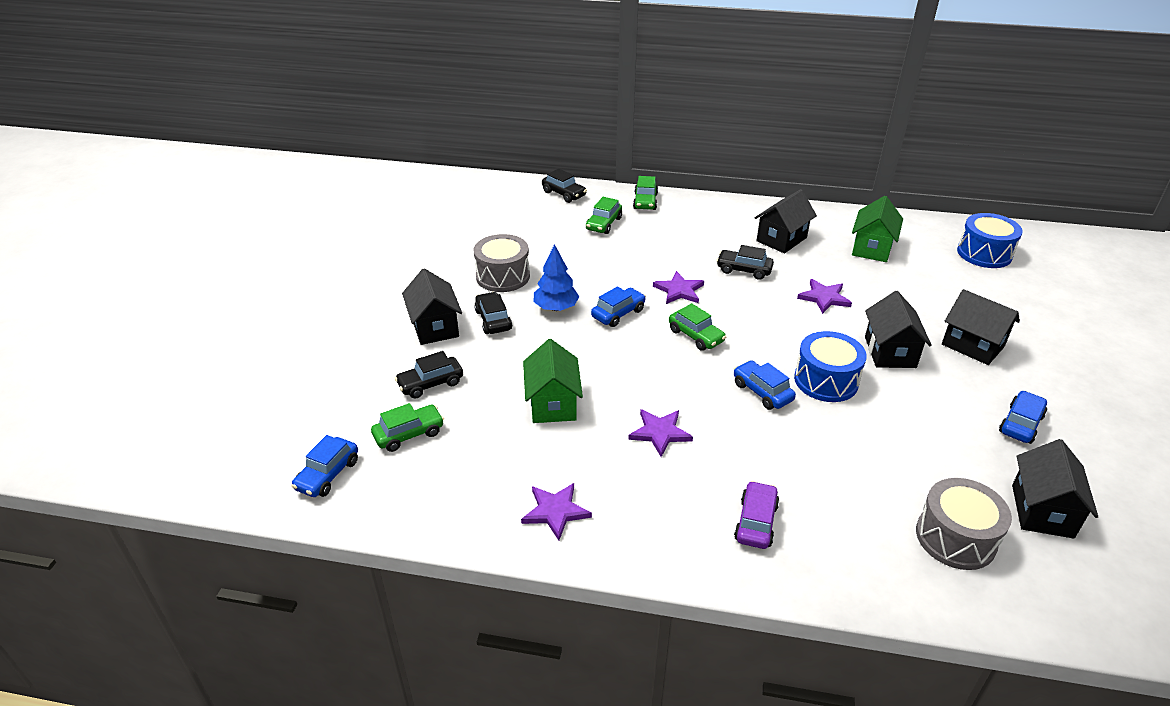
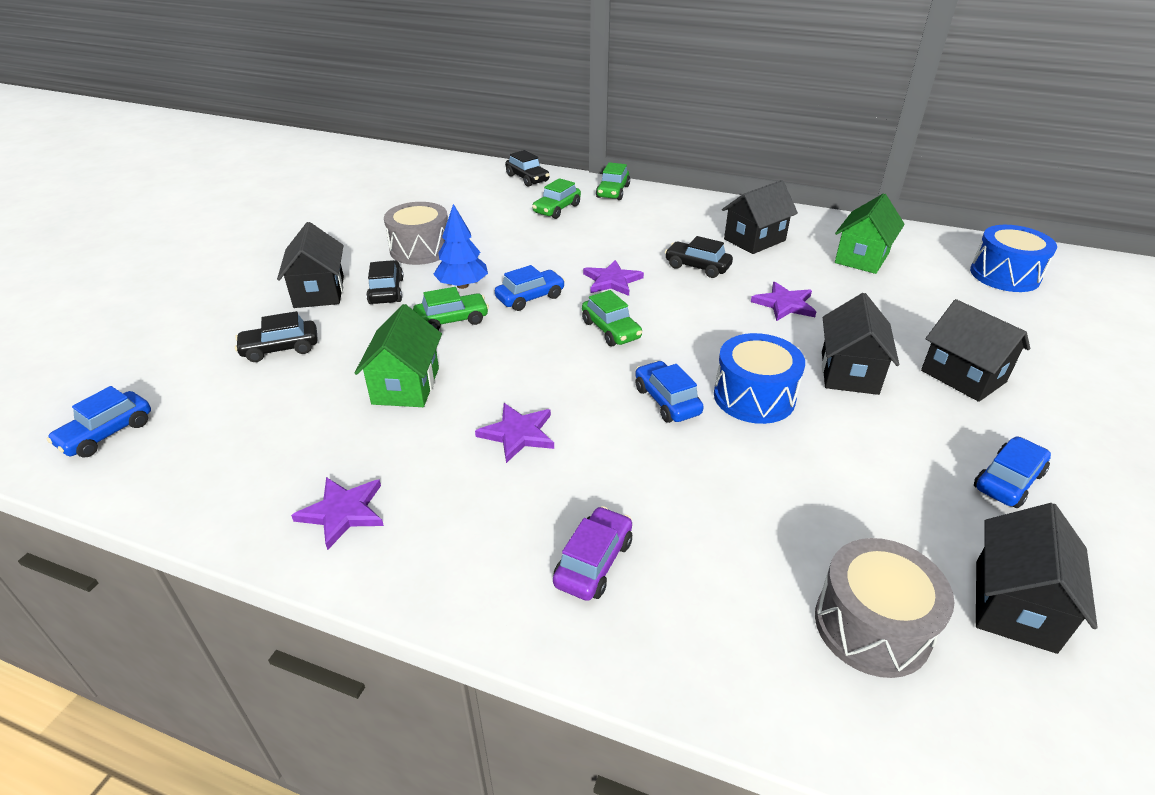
camera: 10 degrees right, 0 degrees up
(409, 434) = (224, 400): green car -> green car (452, 320)

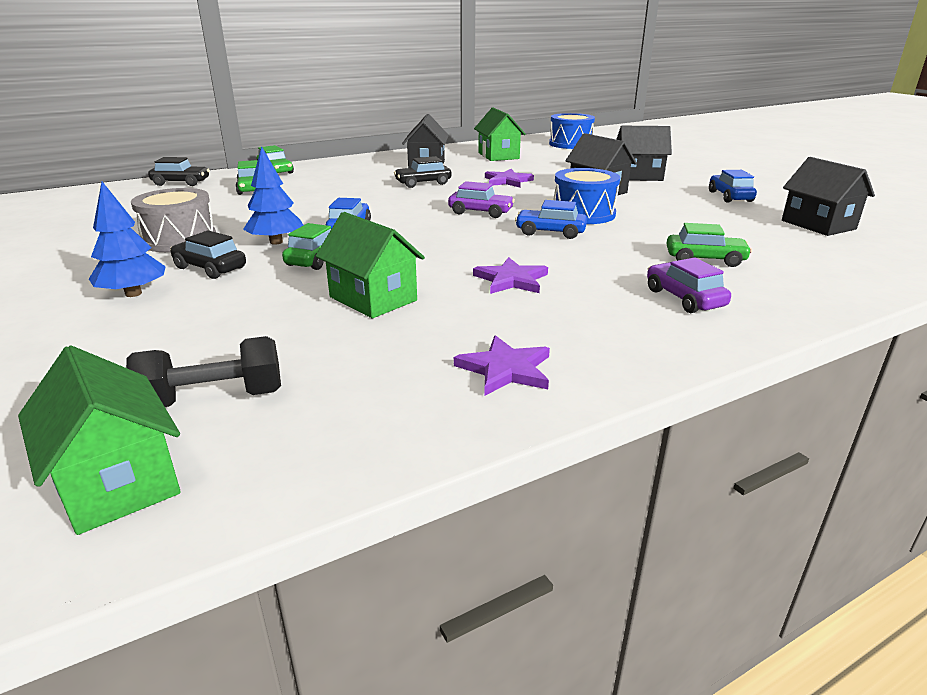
camera: 50 degrees left, 10 degrees down
(107, 433) = (118, 482): blue car -> green house
(209, 409) = (213, 399): none -> black dumbbell
(280, 349) = (188, 335): black car -> none
(319, 292) = (133, 293): black house -> blue tree
(611, 330) = (443, 221): green car -> green car (705, 259)
(612, 281) = (386, 204): purple star -> none
(664, 336) = (480, 212): none -> purple car
(872, 626) = (808, 253): grey drum -> none

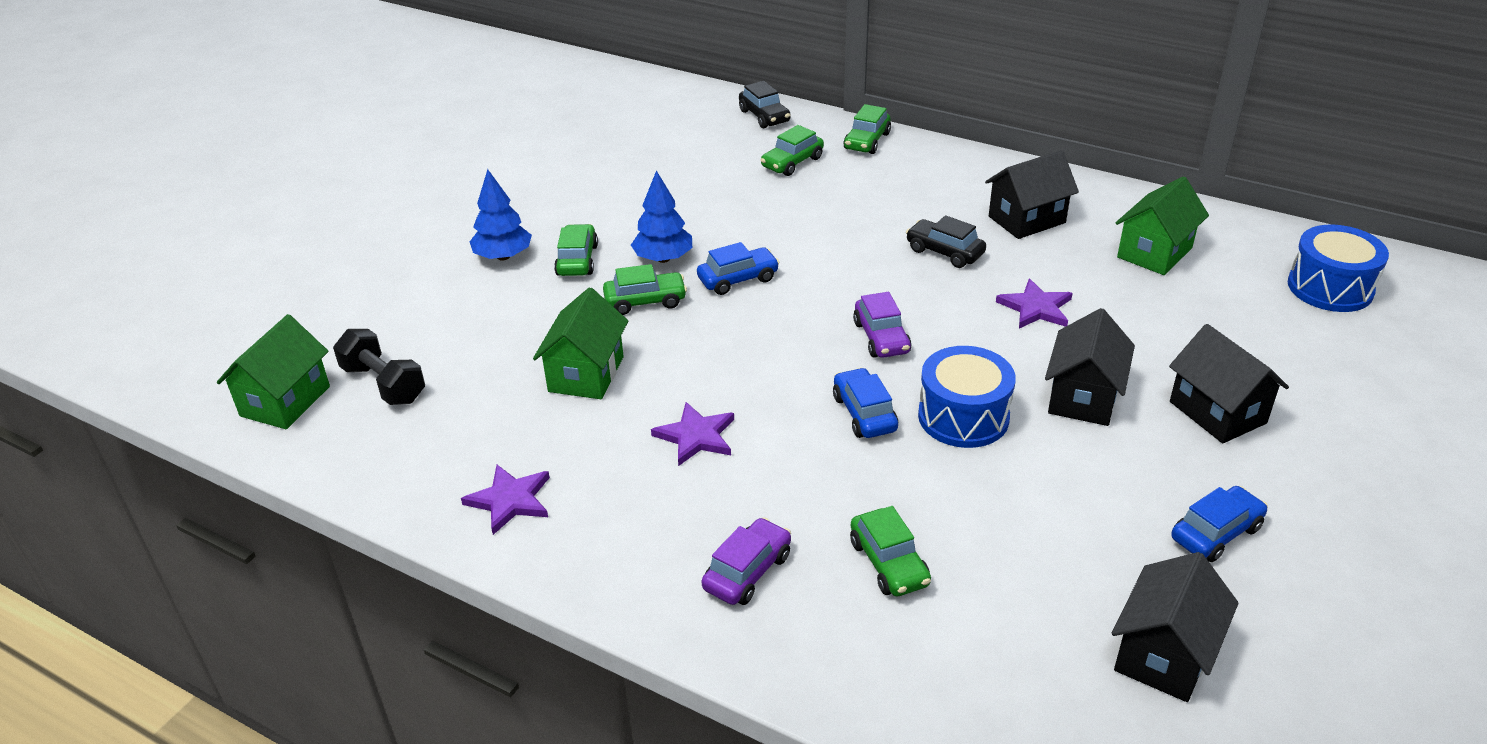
camera: 60 degrees right, 10 degrees up
(180, 239) = (622, 209): grey drum -> none
(210, 268) = (577, 260): black car -> green car

